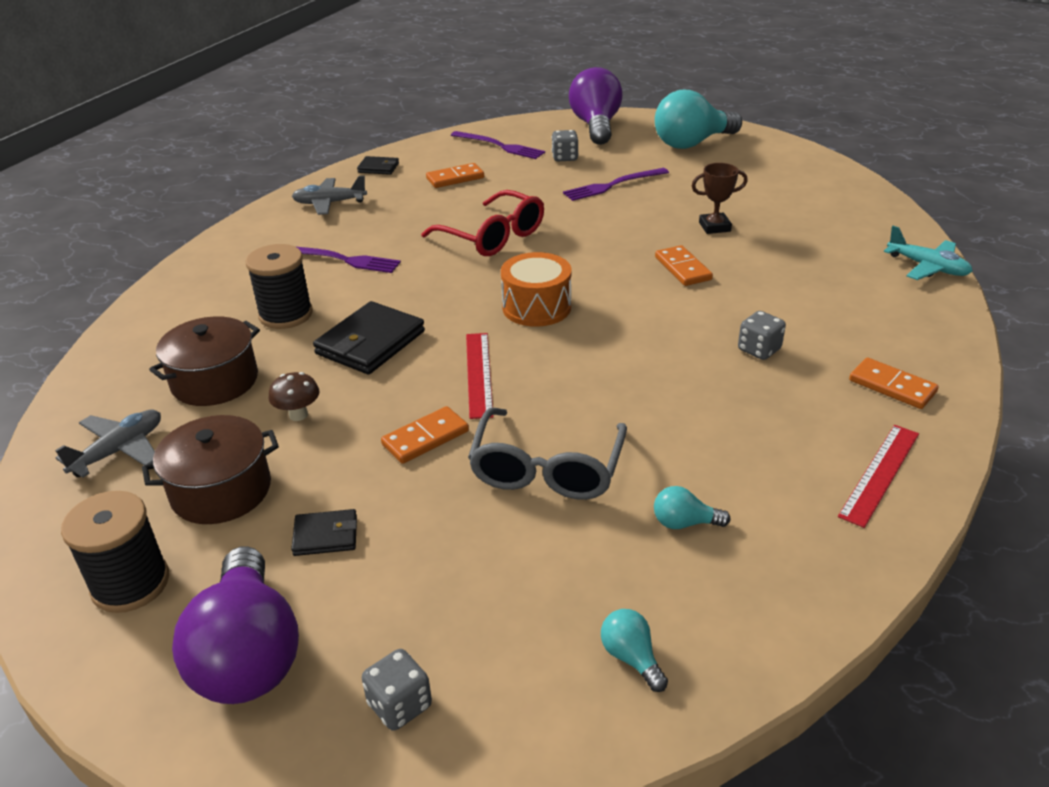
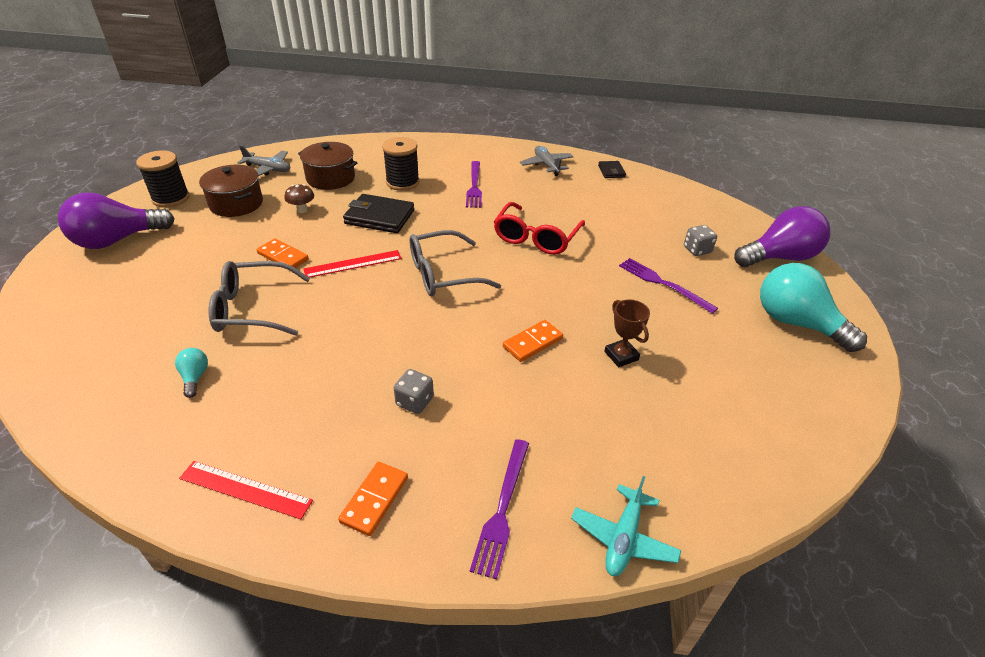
camera: 70 degrees right, 5 degrees up
(325, 535) = (198, 242): black wallet -> none
(399, 705) = (71, 290): grey dice -> none
(455, 178) = (618, 205): orange domino -> none
(500, 146) = (691, 214): purple fork -> purple fork (502, 509)
(536, 307) = (443, 274): orange drum -> grey glasses
(631, 658) = (80, 367): turquoise light bulb -> none

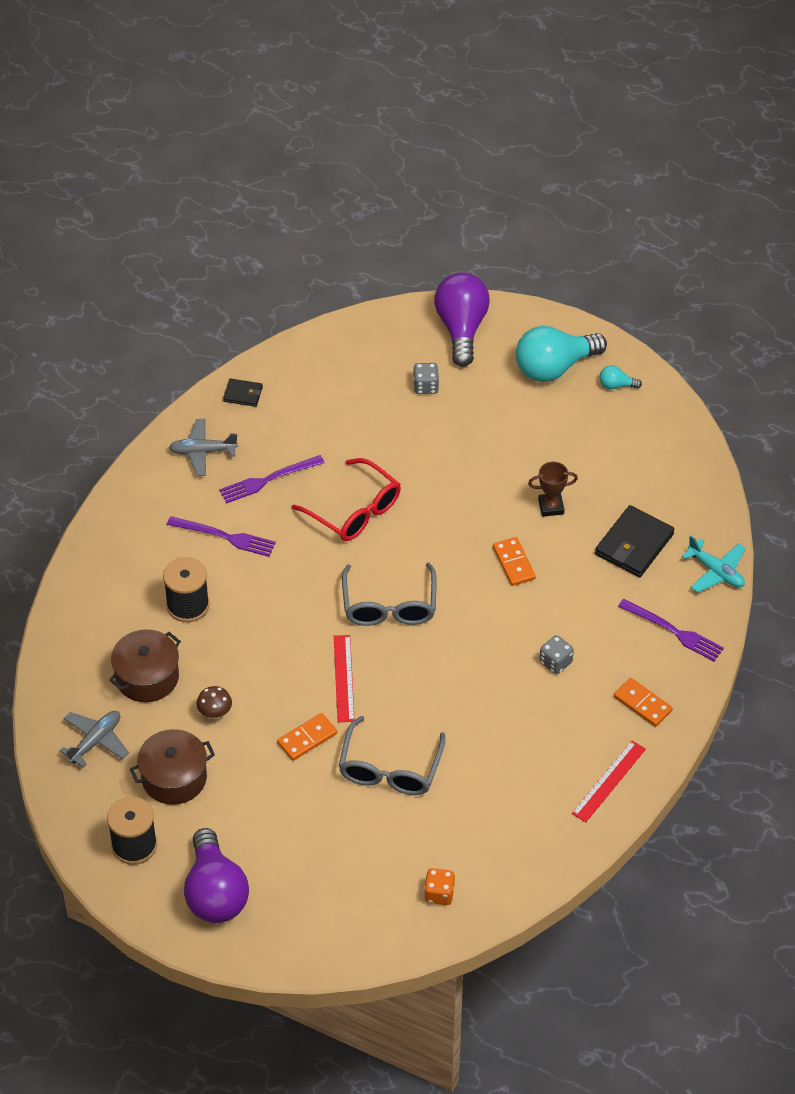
camera: 70 degrees left, 10 degrees up
(90, 371) = (439, 894): none -> orange dice
(195, 377) = (474, 814): turquoise light bulb -> turquoise light bulb (616, 385)
(379, 217) = (259, 641): black wallet -> black wallet (634, 544)
(663, 284) = (468, 437): purple fork -> purple fork (268, 480)

